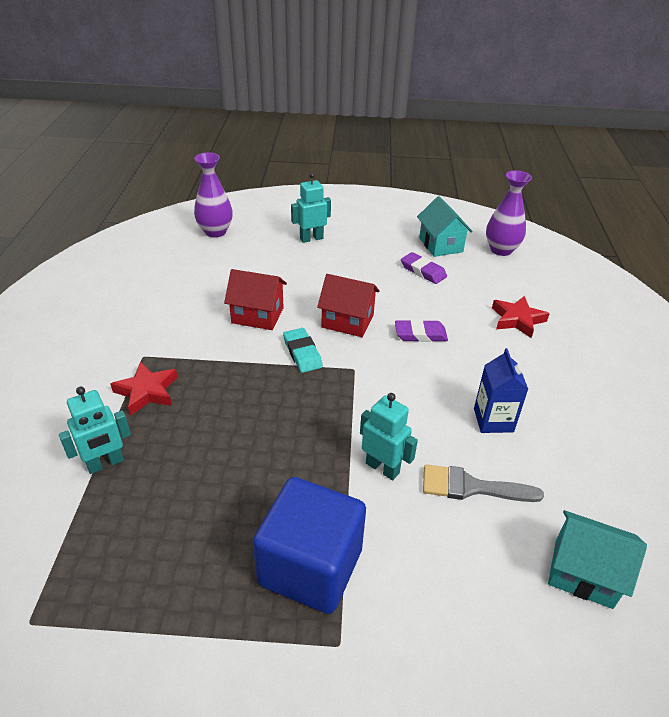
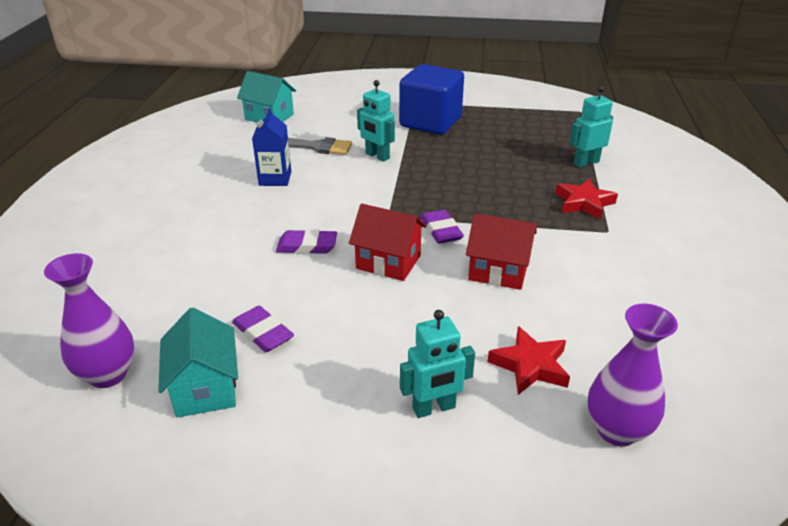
camera: 175 degrees left, 5 degrees down
(302, 353) = (441, 230): turquoise eraser -> purple eraser
(517, 320) = (181, 260): red star -> red star (530, 365)

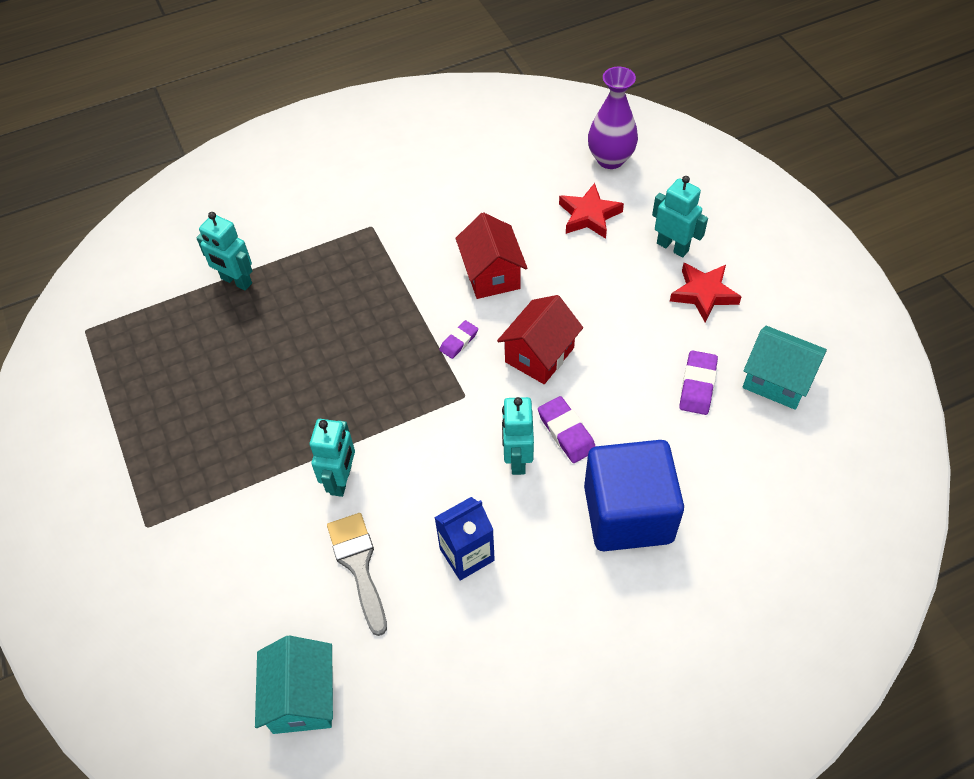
camera: 120 degrees left, 20 degrees up
(108, 374) = (827, 454): purple vase -> none
(205, 388) = (777, 380): turquoise house -> turquoise house turned 75 degrees clockwise
(313, 218) = (517, 459): none -> turquoise robot
(388, 262) = (539, 355): red house -> red house turned 45 degrees clockwise
(430, 122) = (206, 474): blue cube -> blue cube (628, 514)
(441, 230) = (459, 341): purple eraser -> purple eraser, size x0.65
(584, 203) = (329, 256): red star -> red star (703, 294)

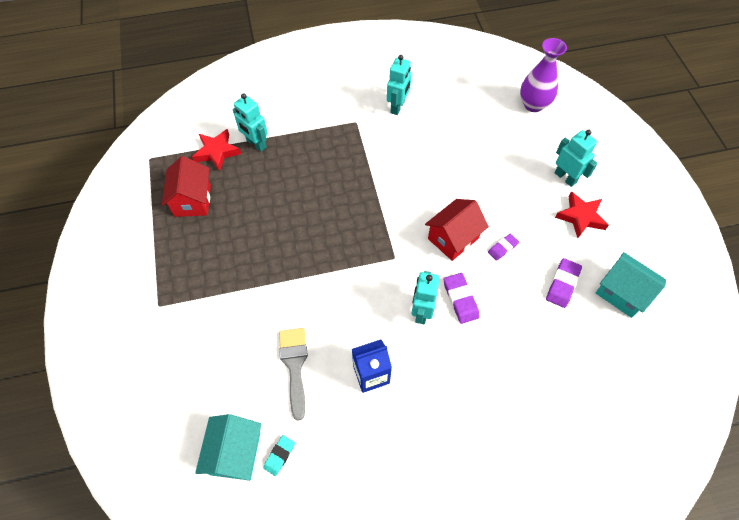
camera: 10 degrees right, 5 degrees up
(341, 480) = (296, 301): turquoise robot -> turquoise robot (398, 107)
(364, 687) = (279, 455): none -> turquoise eraser
(459, 341) = (398, 217): purple eraser -> purple eraser (502, 248)
(491, 275) = (431, 173): red house -> red house (193, 200)
(589, 215) = (509, 143): red star -> red star (217, 152)
(628, 514) = (492, 370): blue cube -> none

